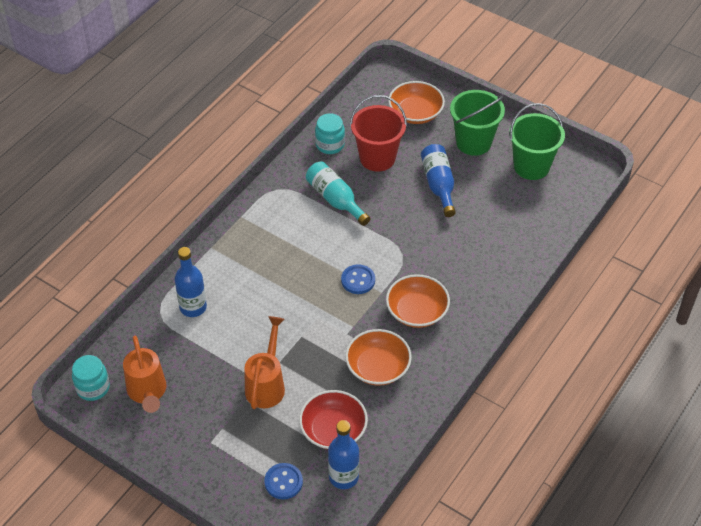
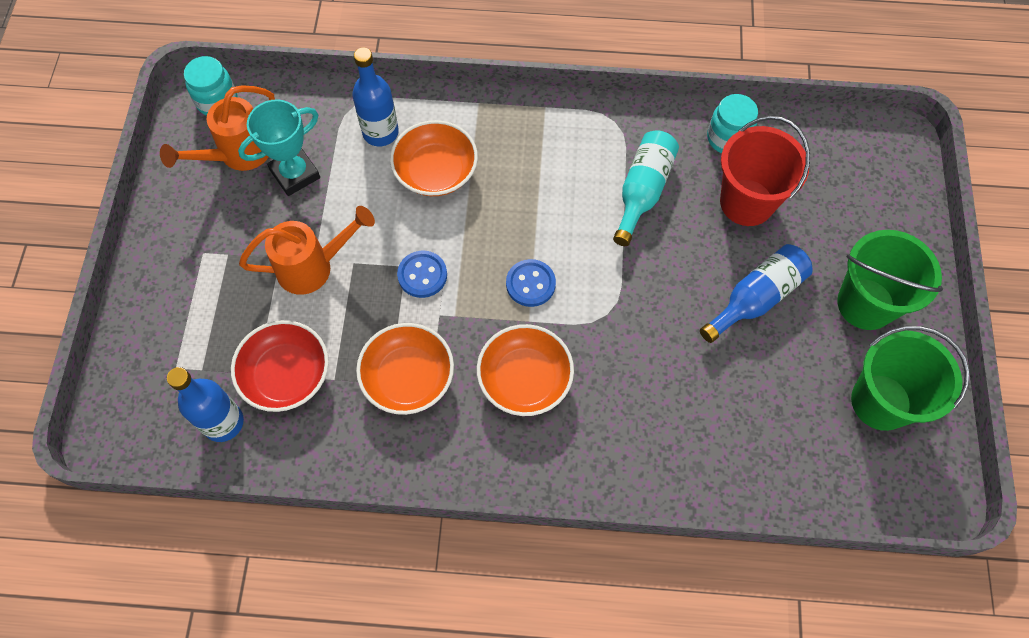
camera: 60 degrees right, 15 degrees up
(188, 366) = (295, 174): none -> turquoise trophy
(283, 482) = (184, 359): blue button -> blue button (422, 275)
(415, 113) = (861, 206): orange bowl -> orange bowl (436, 171)

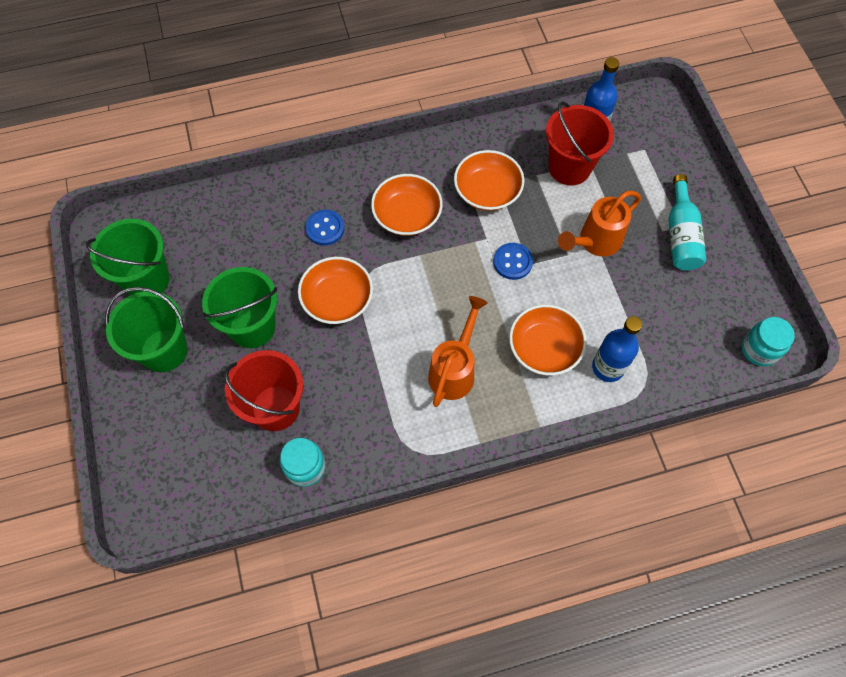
camera: 160 degrees right, 0 degrees up
(237, 155) = (709, 308): orange watering can -> orange watering can (455, 370)
(286, 375) = (569, 167): red bowl -> red bucket
(295, 174) = (654, 308): turquoise trophy -> none
(530, 284) = (429, 282): blue button -> blue button (325, 228)
(642, 191) = (366, 388): turquoise bottle -> turquoise bottle (681, 235)
(646, 298) = (337, 299): none -> orange bowl
(756, 298) = (252, 327): blue bottle -> green bucket

